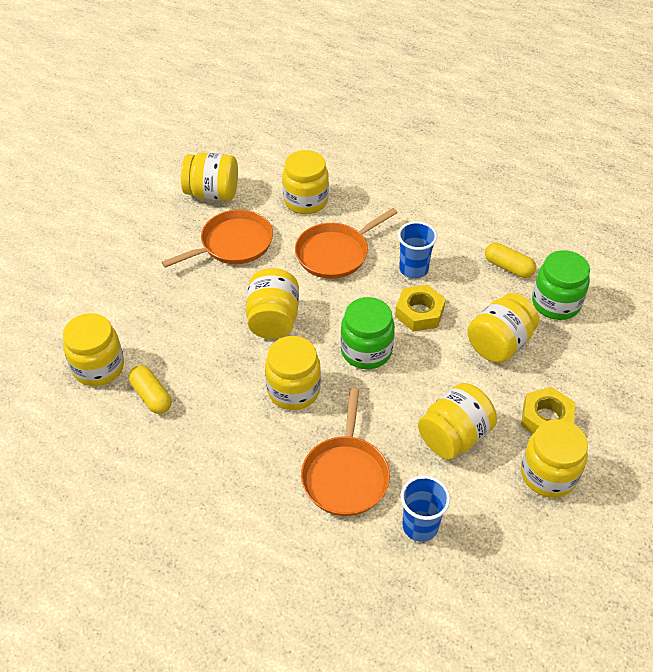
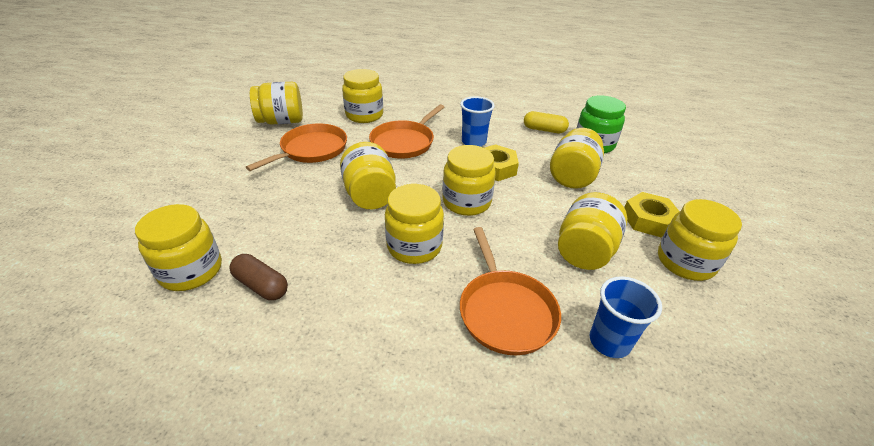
camera: 20 degrees left, 10 degrees down
(151, 396) = (261, 285): yellow capsule -> brown capsule
(366, 351) = (466, 202): green jar -> yellow jar

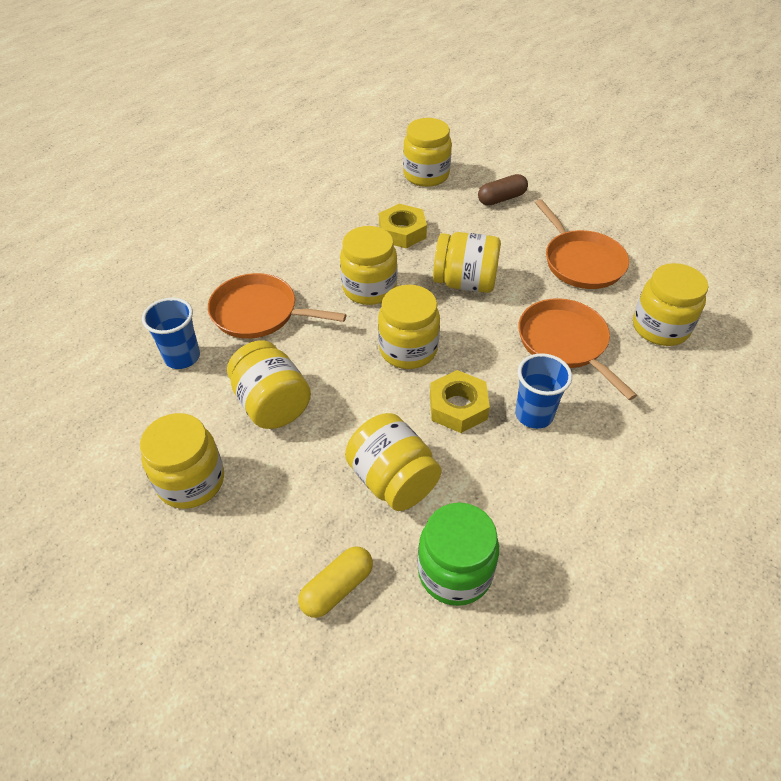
camera: 120 degrees right, 10 degrees up
(261, 285) = (386, 202): brown capsule -> brown capsule (501, 198)
(281, 121) = (665, 251): yellow jar -> none
(544, 130) = (532, 527): yellow capsule -> yellow capsule (337, 588)
(648, 220) = (265, 501): yellow nut -> yellow nut (402, 232)

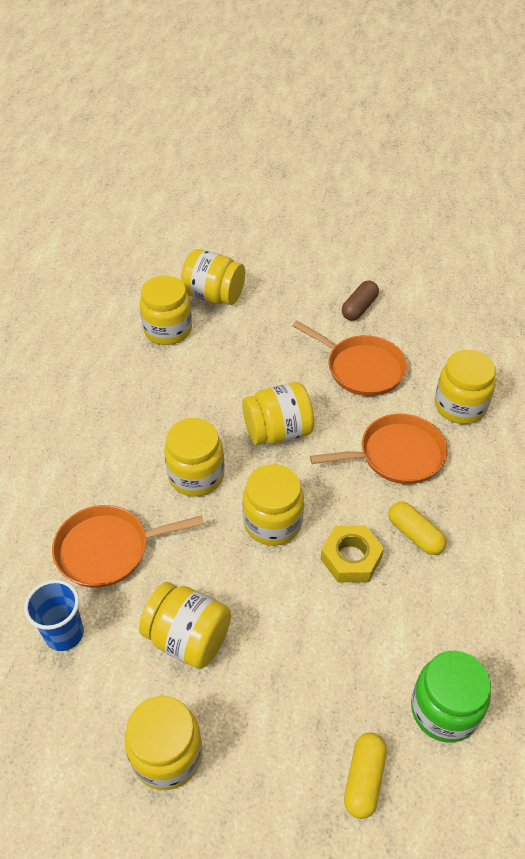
camera: 30 degrees left, 0 degrees up
(393, 480) = (343, 655): yellow jar -> yellow jar (214, 295)
(402, 232) = (186, 402): yellow nut -> none
(501, 198) = (254, 329): brown capsule -> brown capsule (359, 308)
(534, 414) = (415, 535): blue cup -> yellow capsule
(565, 343) = (397, 455): orange pan -> orange pan turned 135 degrees clockwise

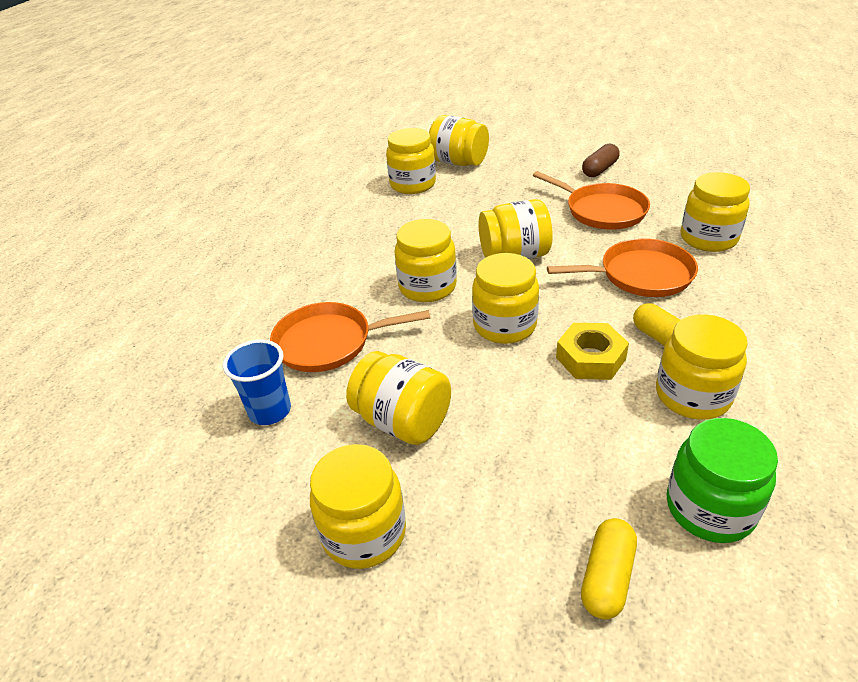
camera: 10 degrees right, 10 degrees down
(436, 596) = (692, 396): none -> yellow jar

